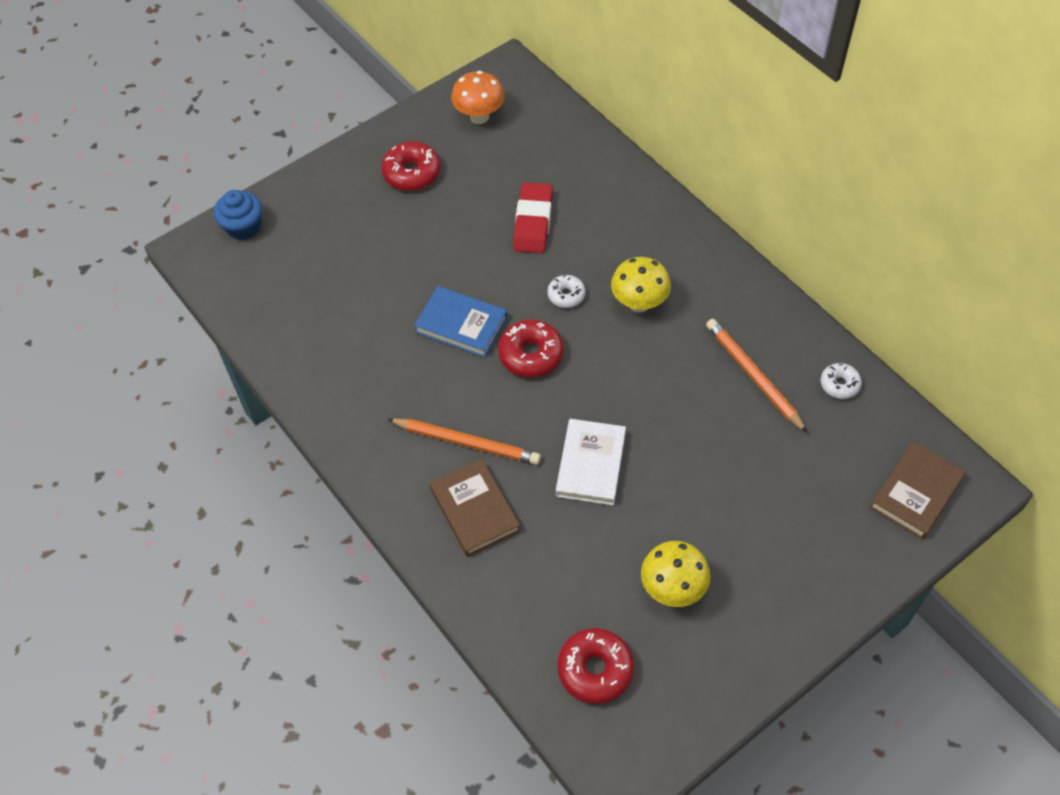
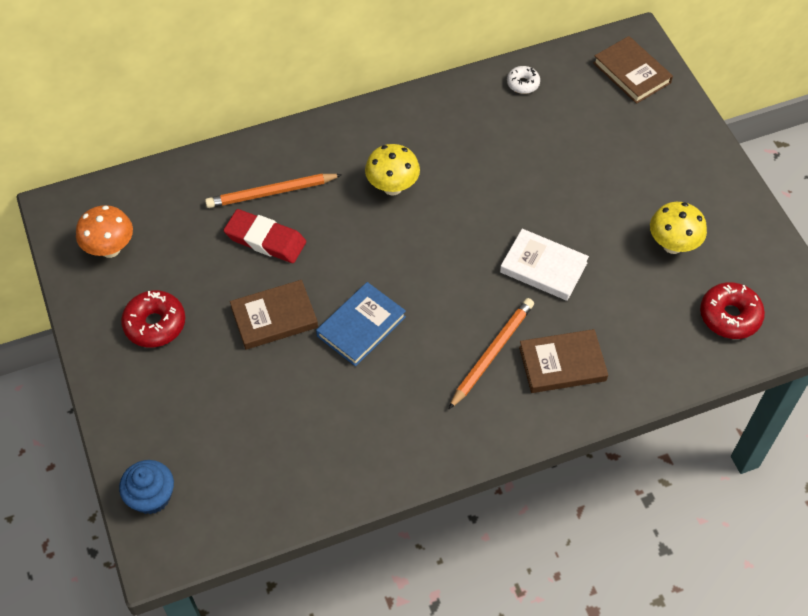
camera: 75 degrees left, 0 degrees up
(448, 255) = (274, 317): none -> brown book
(531, 354) = (416, 281): red donut -> none
(566, 295) = (361, 237): white donut -> none
(753, 376) = (495, 133): orange pencil -> orange pencil (271, 193)

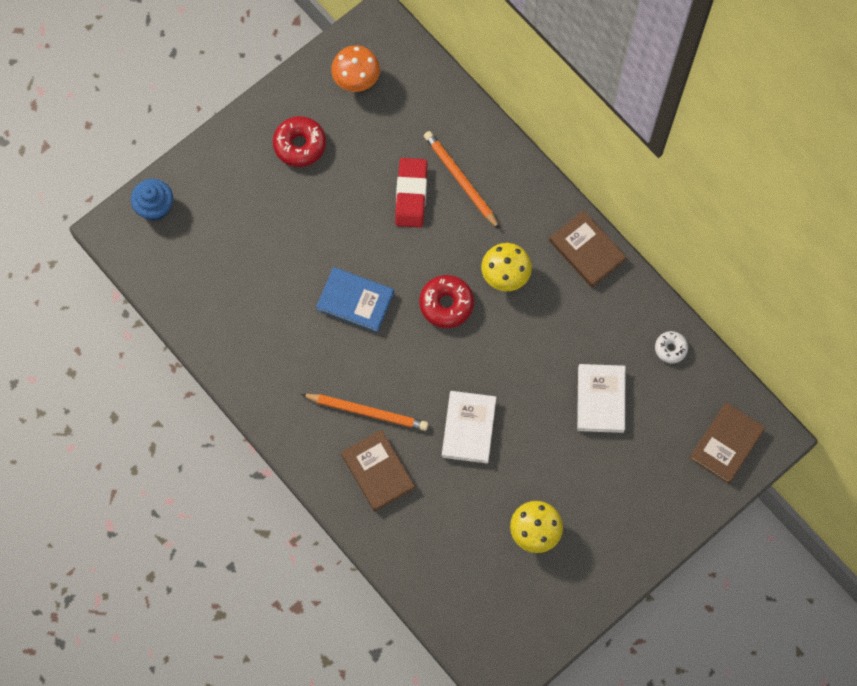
camera: 70 degrees right, 15 degrees up
(274, 317) = (339, 231): brown book -> brown book (586, 250)
(553, 151) = (600, 399): none -> white book
(729, 316) = (477, 598): red donut -> red donut (446, 304)

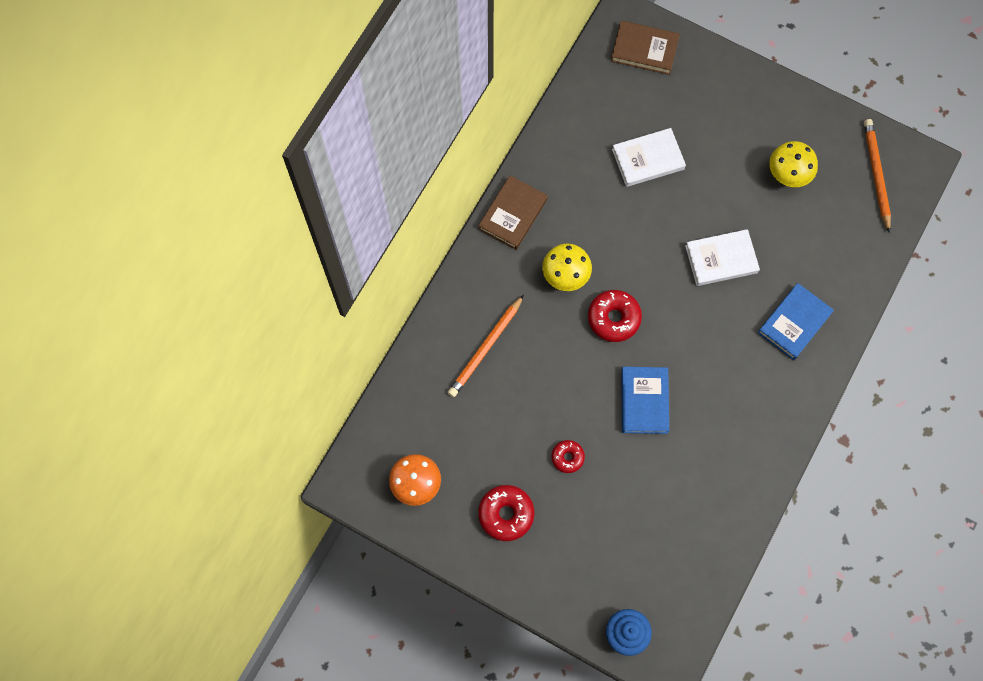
camera: 110 degrees left, 0 degrees up
(329, 214) = (567, 457): none -> red donut
(367, 412) = (745, 351): orange pencil -> orange pencil (876, 175)
(377, 471) = (794, 323): brown book -> blue book
(411, 194) = (517, 388): red eraser -> none
(670, 348) = (577, 117): white donut -> none

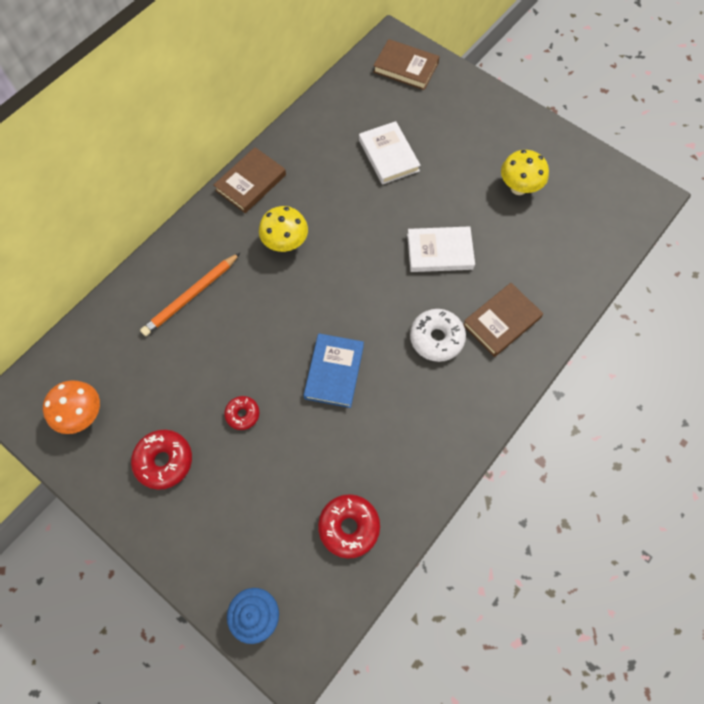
camera: 10 degrees right, 5 degrees down
(614, 318) = (322, 289): red donut -> red donut (349, 527)
(648, 159) = (388, 155): white book -> white book turned 75 degrees clockwise
(735, 351) = (436, 338): none -> white donut
(794, 323) = (501, 321): blue book -> brown book
(876, 175) = (604, 200): orange pencil -> none

